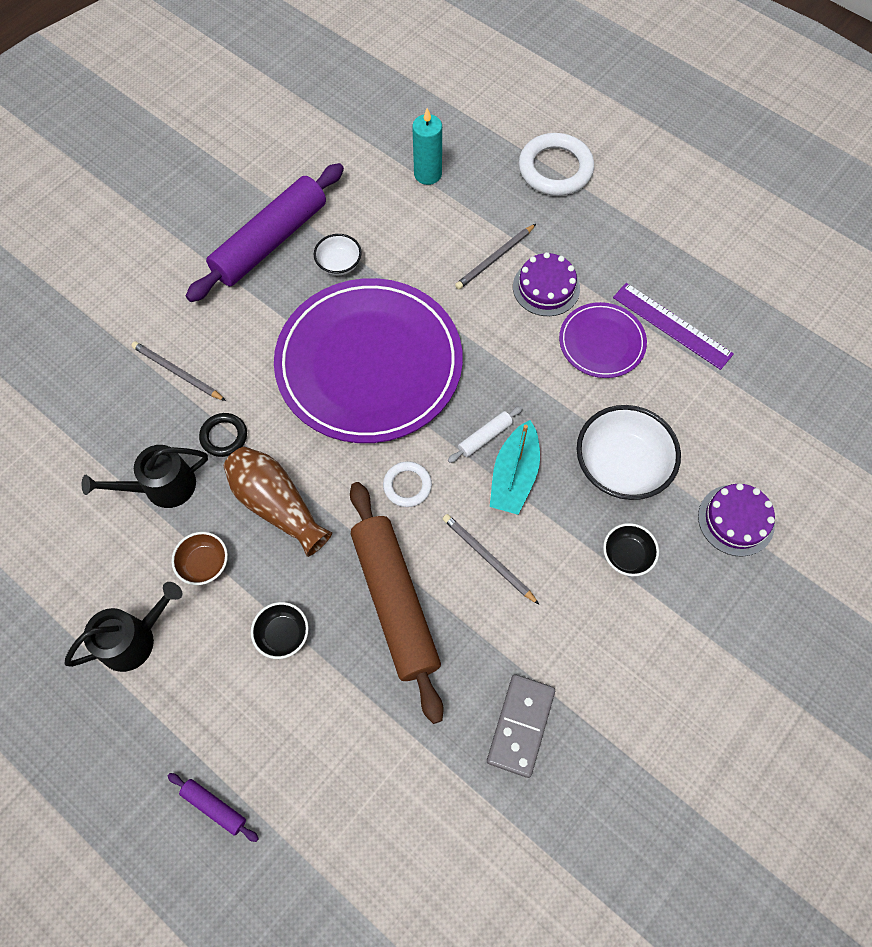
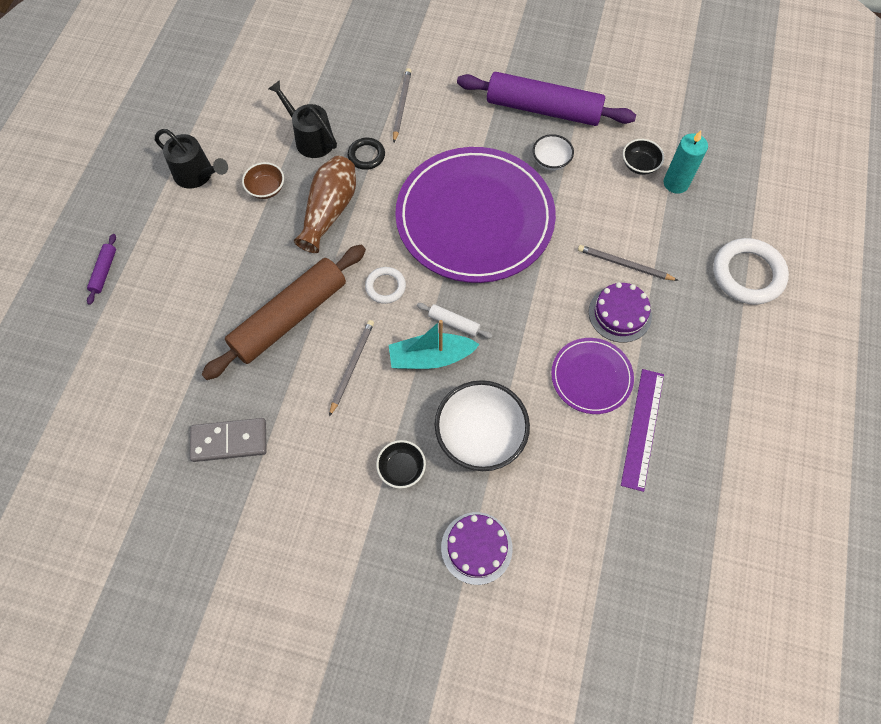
camera: 65 degrees right, 0 degrees up
(283, 635) = (235, 258): black bowl -> black bowl (639, 165)

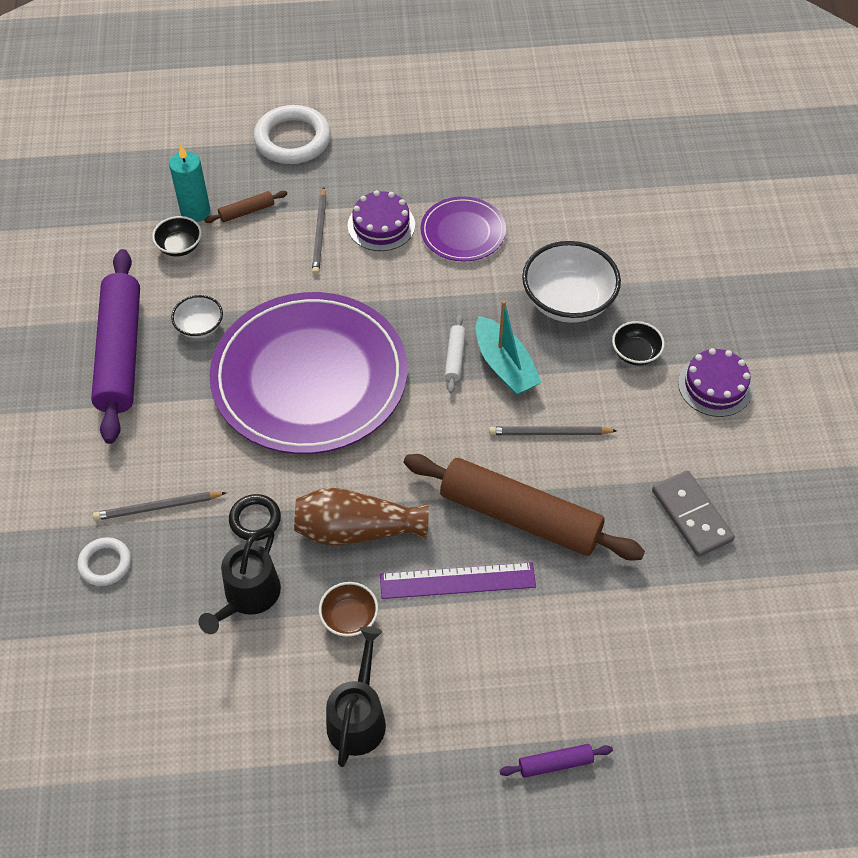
camera: 110 degrees left, 10 degrees down
(385, 287) = (438, 435): white ring -> white ring (105, 563)
(476, 548) = (676, 275): purple cake -> purple cake (715, 386)
(642, 428) = (497, 185): purple ruler -> purple ruler (457, 581)
(666, 218) = (247, 211): none -> brown rolling pin

